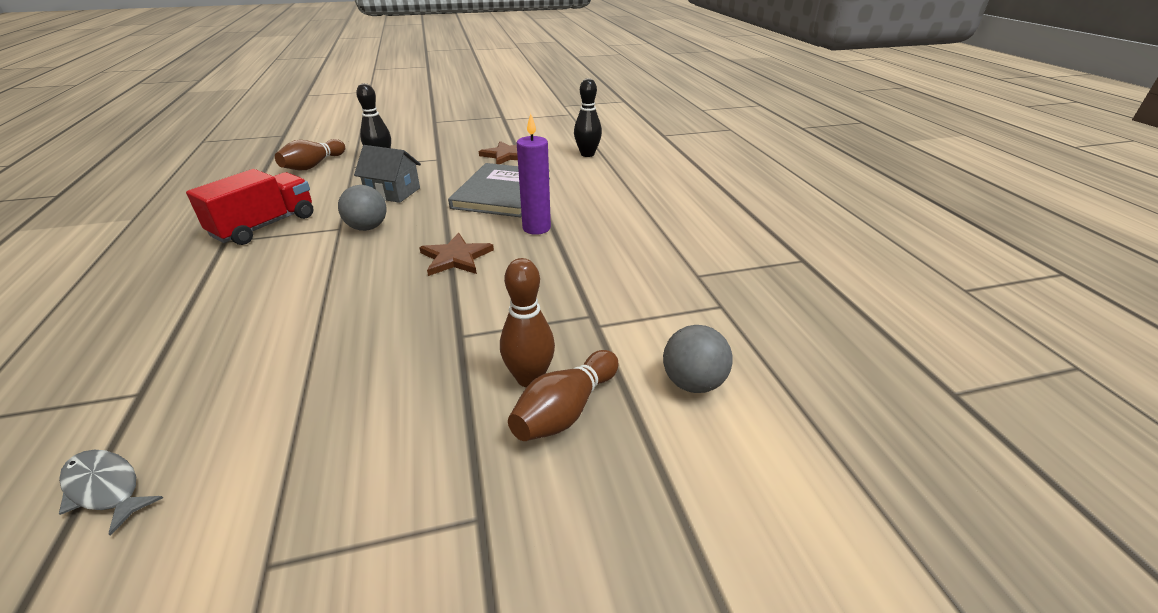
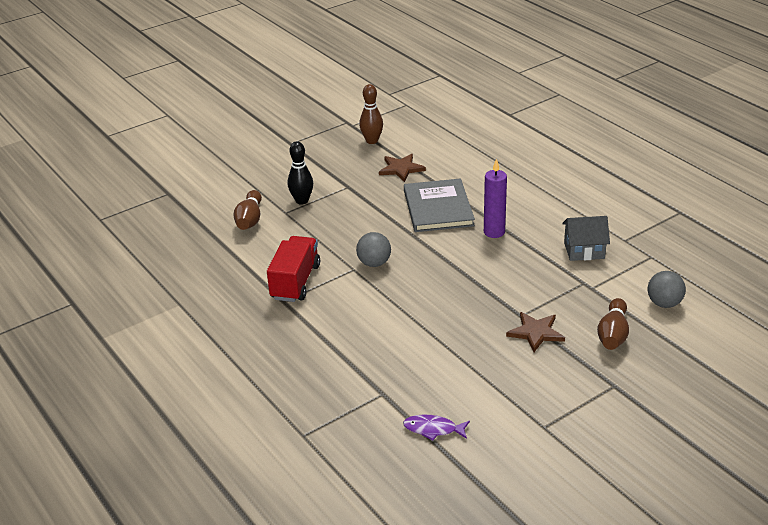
camera: 20 degrees left, 0 degrees up
(105, 488) = (433, 429): grey fish -> purple fish
(393, 192) = (353, 229): grey house -> grey house (584, 250)
(455, 257) = (463, 269): brown star -> brown star (536, 333)
(529, 378) = (581, 325): brown bowling pin -> brown bowling pin (372, 141)
(587, 154) = (466, 152): black bowling pin -> none

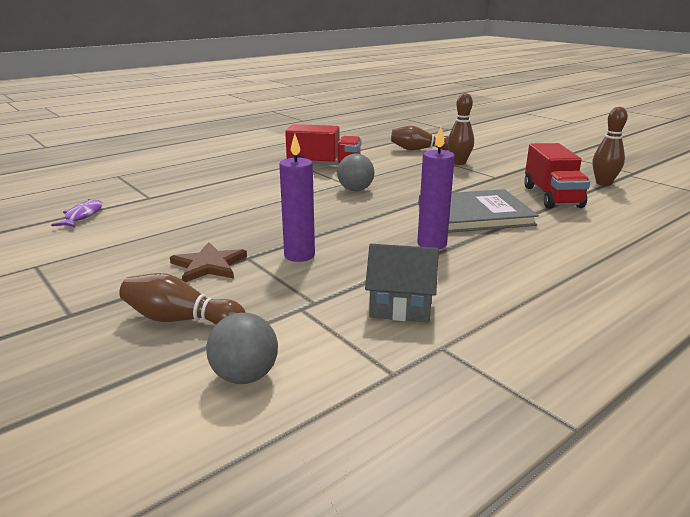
camera: 85 degrees right, 10 degrees down
(302, 201) = (459, 163): black bowling pin -> brown bowling pin
(401, 169) = (552, 197): brown star -> red truck
(516, 291) = (299, 255): none -> purple candle
(584, 250) = (400, 306): grey house -> grey house turned 75 degrees counterclockwise

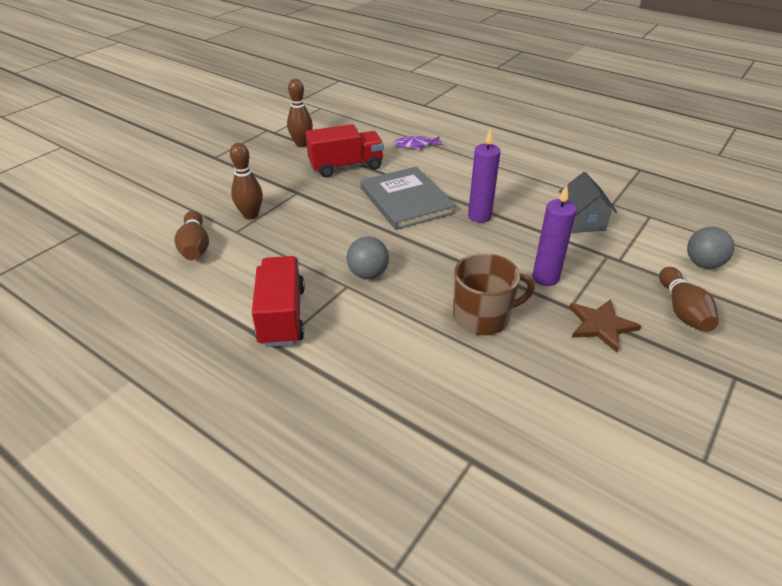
camera: 105 degrees left, 15 degrees up
(82, 216) = (572, 504): purple fish -> purple fish (416, 145)
(269, 219) = (482, 317): none -> brown mug

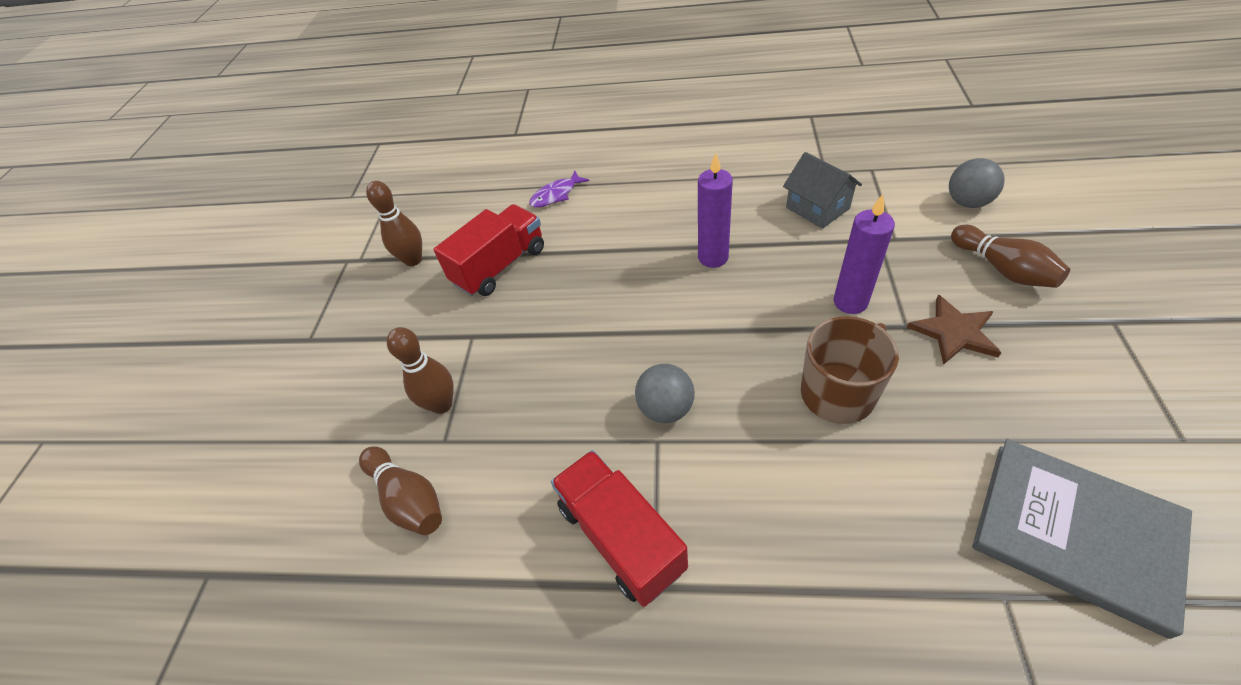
camera: 25 degrees left, 10 degrees up
(406, 200) = (614, 278): grey book -> grey book (1075, 533)

